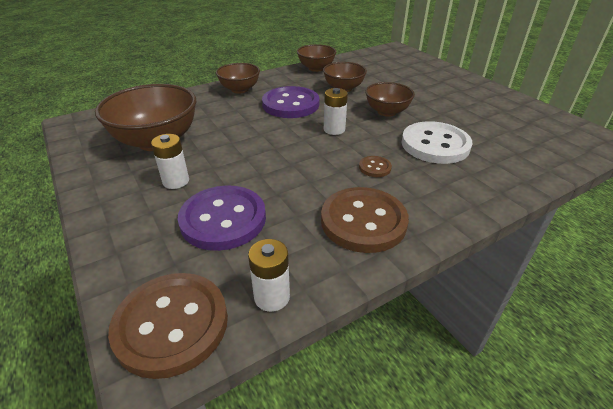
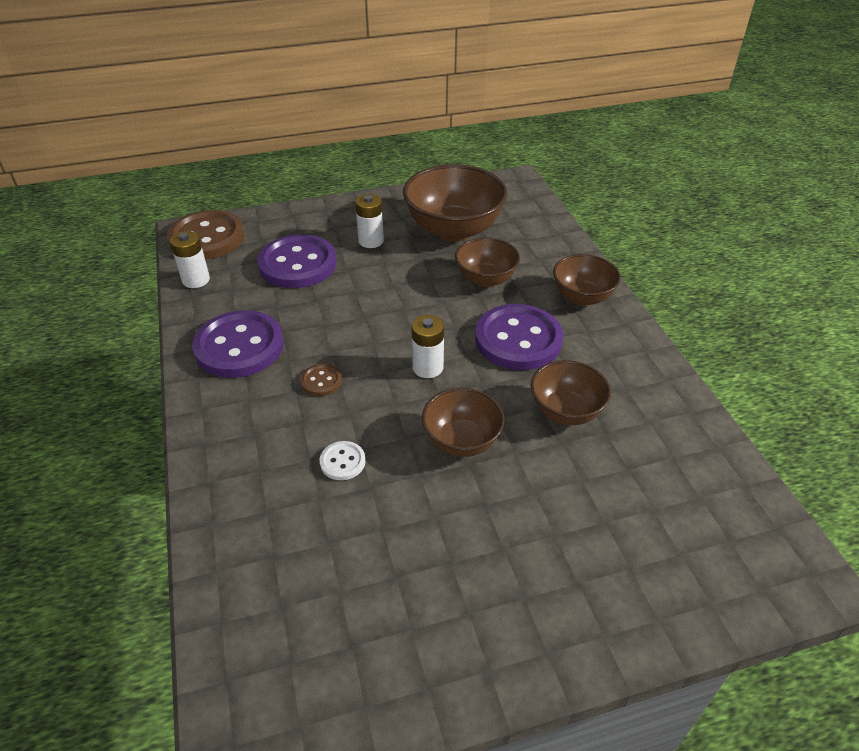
camera: 105 degrees right, 5 degrees up
(316, 68) = (666, 396): brown bowl -> brown bowl (485, 279)
(363, 221) = (239, 346): brown button -> purple button
(435, 145) = (342, 462): white button -> white button, size x0.44

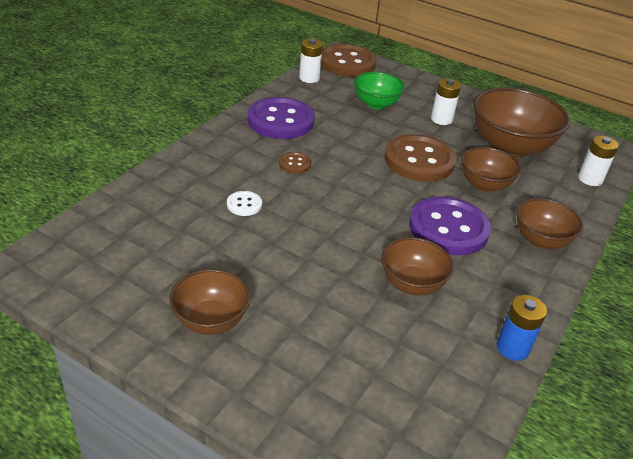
camera: 45 degrees right, 5 degrees down
(297, 264) = (376, 104): purple button -> green bowl
(411, 294) = (419, 160): none -> brown button
(427, 367) = (364, 200): white battery -> white battery (590, 179)
(461, 441) = (321, 246): brown bowl -> brown bowl (211, 320)
(685, 401) = (512, 348): none -> blue battery

